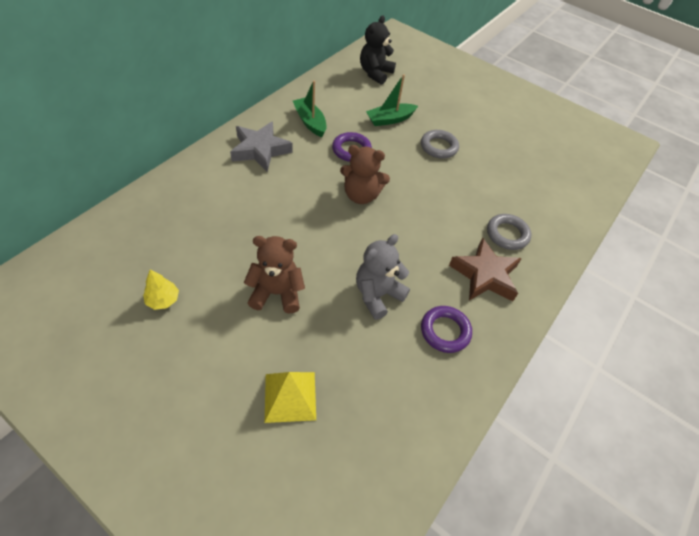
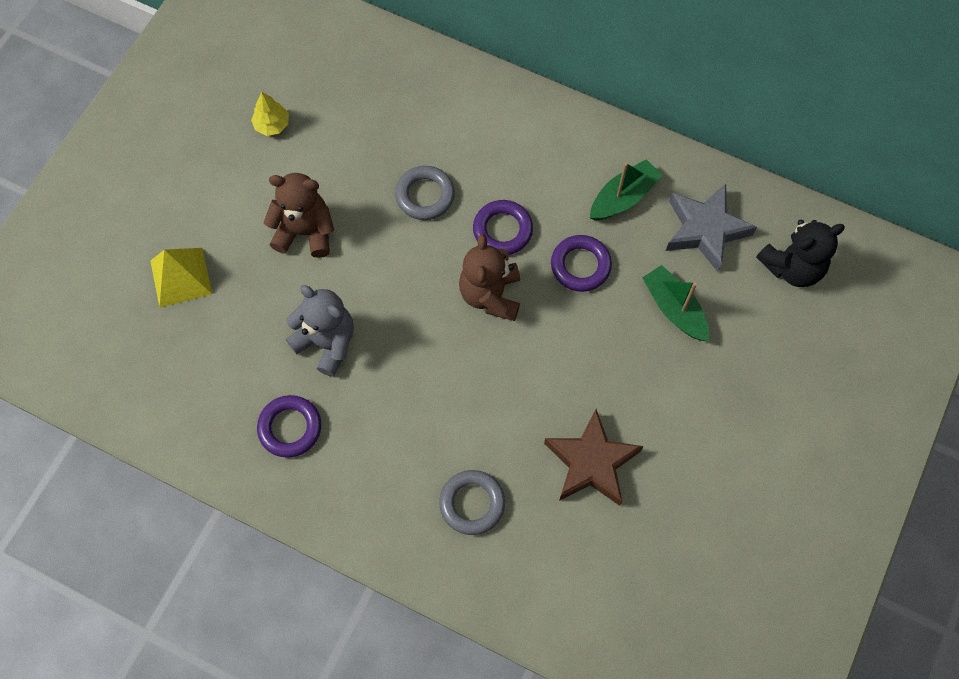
camera: 85 degrees right, 15 degrees up
(260, 150) = (538, 150): grey star -> grey star (705, 230)
(276, 293) = (305, 232): brown teddy bear -> brown teddy bear turned 75 degrees counterclockwise
(314, 179) = (502, 230): none -> purple ring
(375, 73) = (792, 267): black teddy bear -> black teddy bear turned 135 degrees clockwise
(438, 147) = (633, 391): grey ring -> grey ring (425, 195)
(485, 275) = (388, 473): brown star -> brown star (591, 462)

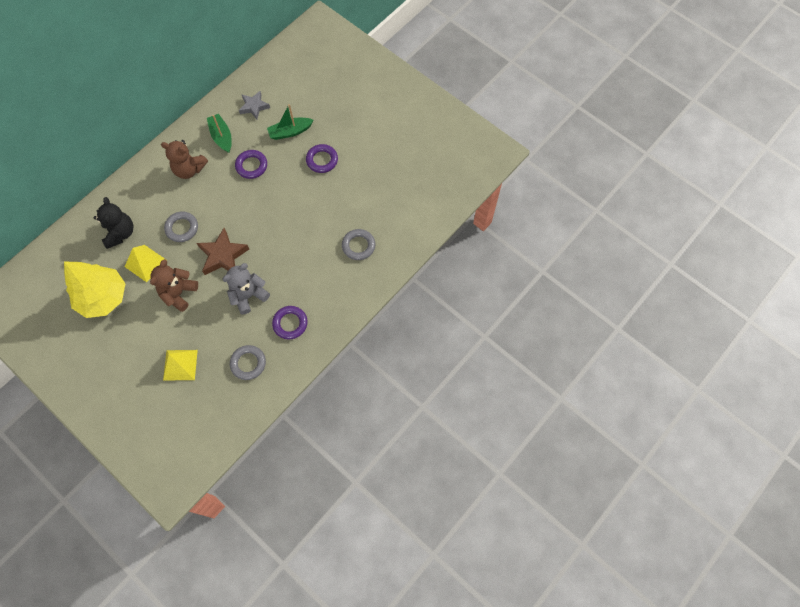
camera: 75 degrees left, 0 degrees up
(203, 382) = (248, 363): none -> grey ring
(272, 125) = (103, 297): yellow tree -> yellow tree, size x2.44
(346, 163) = (145, 263): none -> yellow pyramid
(490, 295) = (252, 210): brown teddy bear -> brown teddy bear (189, 169)
(502, 230) = (217, 196): purple ring -> purple ring (322, 160)
(591, 462) = (355, 188): brown star -> brown star (223, 255)
(705, 230) = (254, 107): grey star -> grey star, size x0.66
(792, 267) = (288, 77): black teddy bear -> black teddy bear (120, 233)

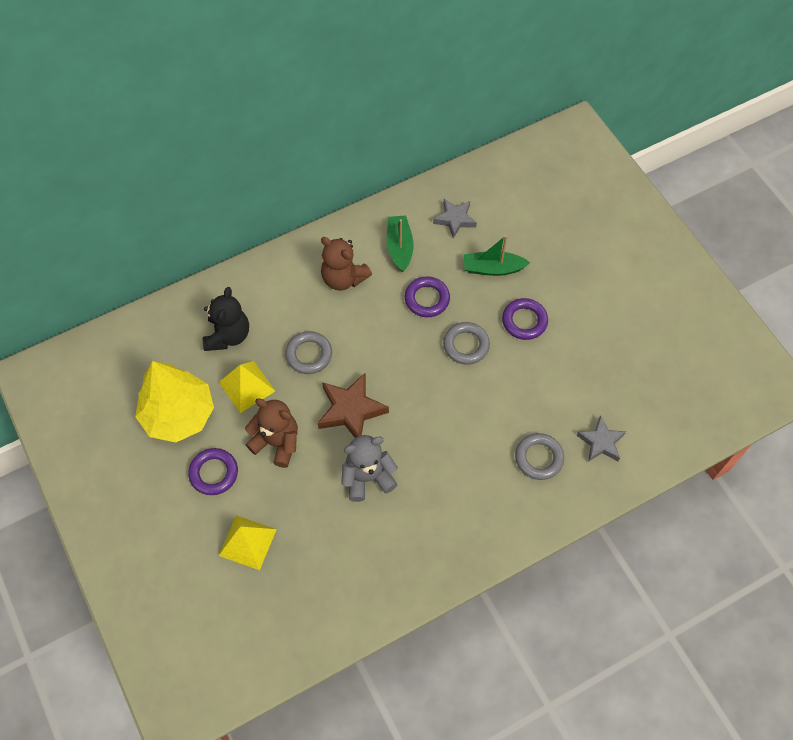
camera: 20 degrees right, 5 degrees down
(179, 293) = (277, 442): brown teddy bear -> brown teddy bear turned 75 degrees clockwise
(248, 363) = (338, 573): grey ring -> grey ring (466, 345)
(290, 323) = (411, 536): purple ring -> purple ring (214, 473)
(395, 223) = (601, 442): none -> grey star

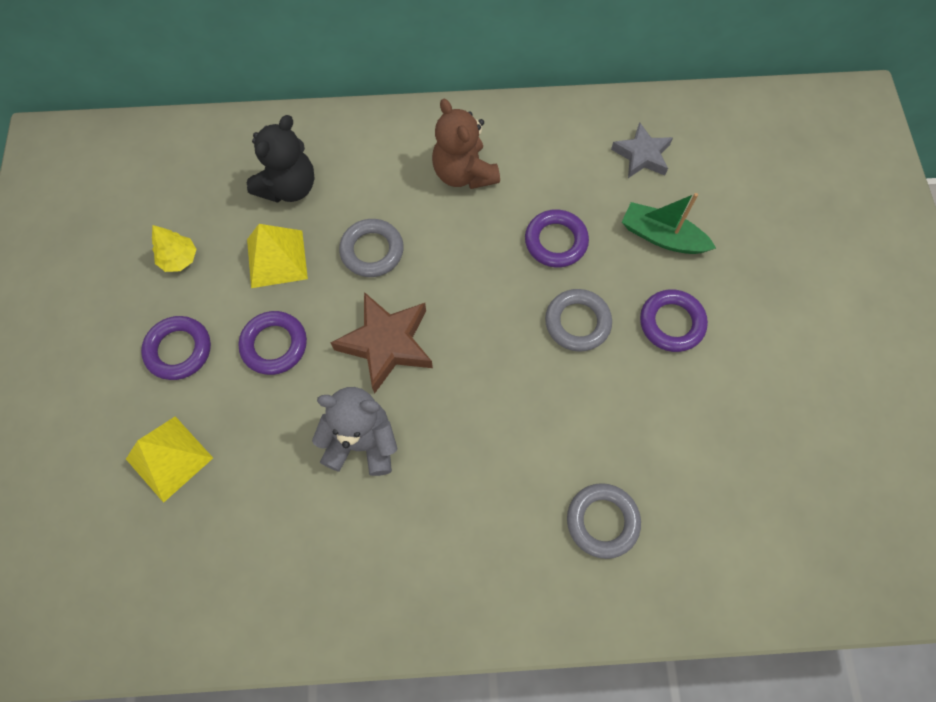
camera: 25 degrees right, 5 degrees up
(178, 415) = (179, 259): yellow tree -> yellow tree, size x0.41
(277, 442) = (274, 345): brown teddy bear -> purple ring
(399, 247) = (553, 162): green boat -> none
(601, 442) = (701, 539): grey star -> none

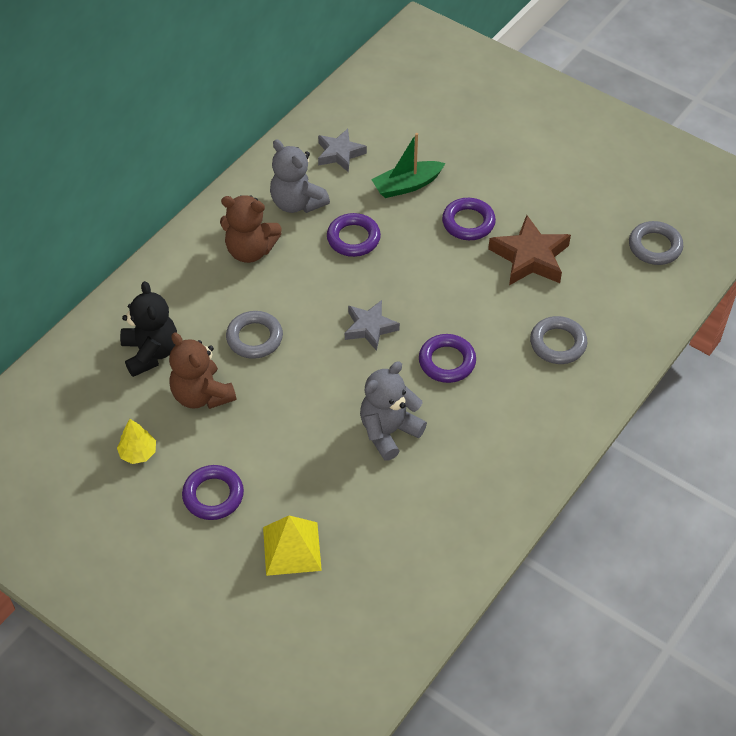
camera: 50 degrees left, 15 degrees down
(274, 345) = (268, 437): purple ring -> purple ring (447, 361)
(277, 259) = (202, 395): yellow pyramid -> brown teddy bear
(386, 344) = (332, 374): brown star -> brown star (530, 257)
(466, 334) = (370, 328): none -> grey star
(551, 167) = (297, 203): none -> grey teddy bear
(577, 322) = (420, 267): grey ring -> grey ring (655, 246)

